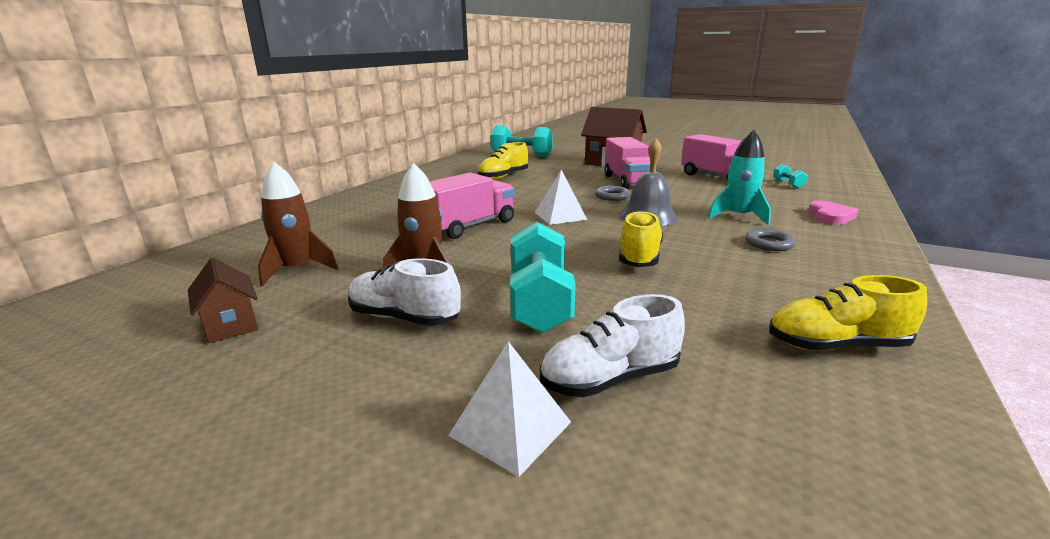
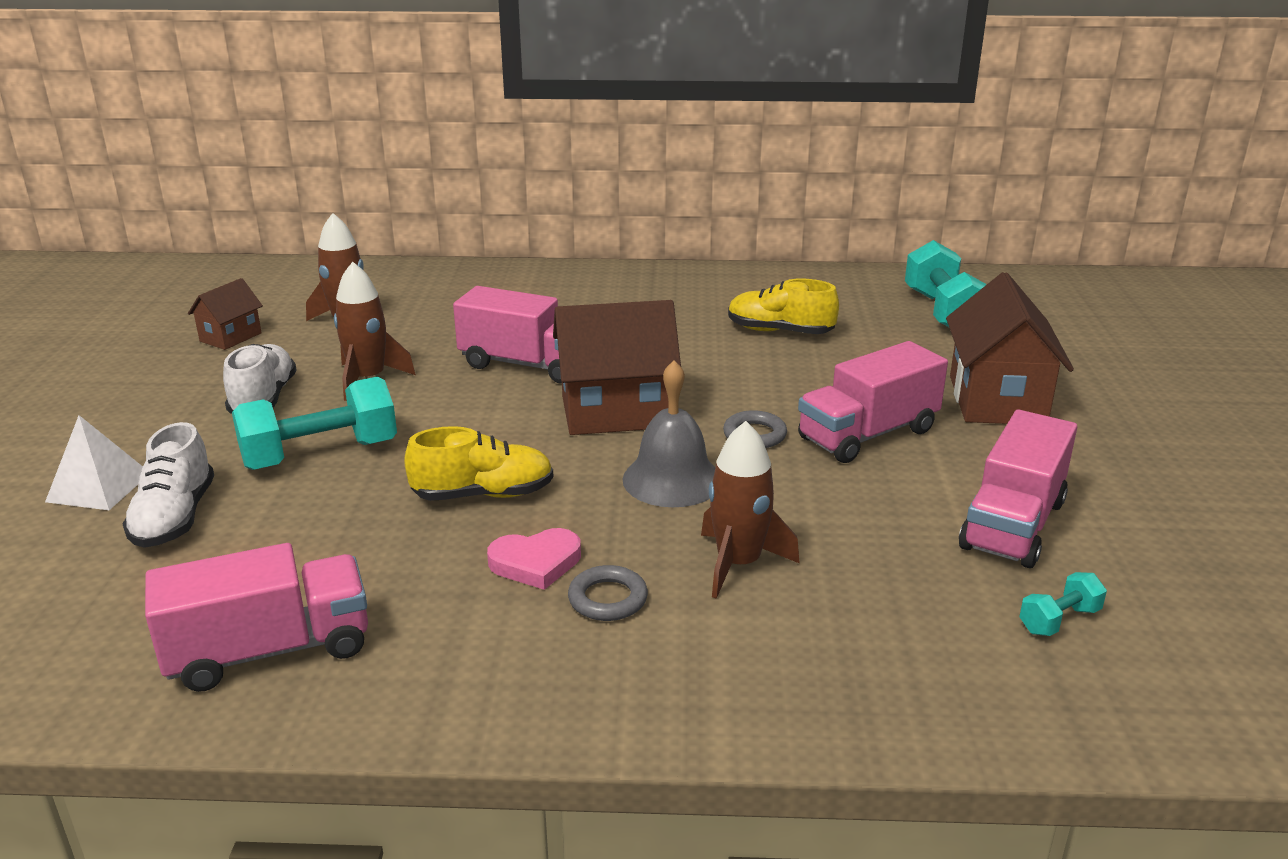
camera: 65 degrees right, 5 degrees up
(560, 216) = (616, 412): white pyramid -> brown house
(610, 379) = (175, 518): white shoe -> white shoe turned 135 degrees counterclockwise
(738, 216) = (738, 564): turquoise rocket -> brown rocket
(830, 216) = (830, 672): pink heart -> pink heart (536, 563)
(836, 345) = (269, 650): yellow shoe -> pink truck

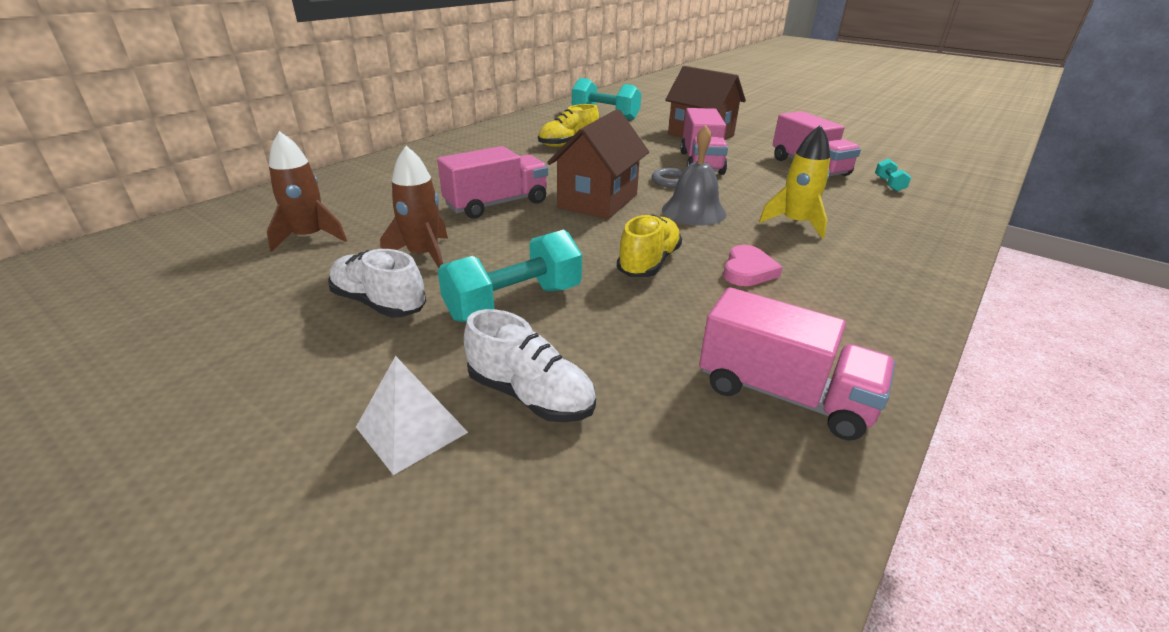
camera: 55 degrees left, 5 degrees up
(231, 337) = (228, 289): brown house -> none
(269, 650) = (783, 394): pink truck -> pink truck turned 105 degrees clockwise
(320, 454) = (514, 303): turquoise dumbbell -> turquoise dumbbell turned 45 degrees clockwise
(608, 599) = (804, 263): grey ring -> none
(738, 564) = (795, 223): brown rocket -> yellow rocket

